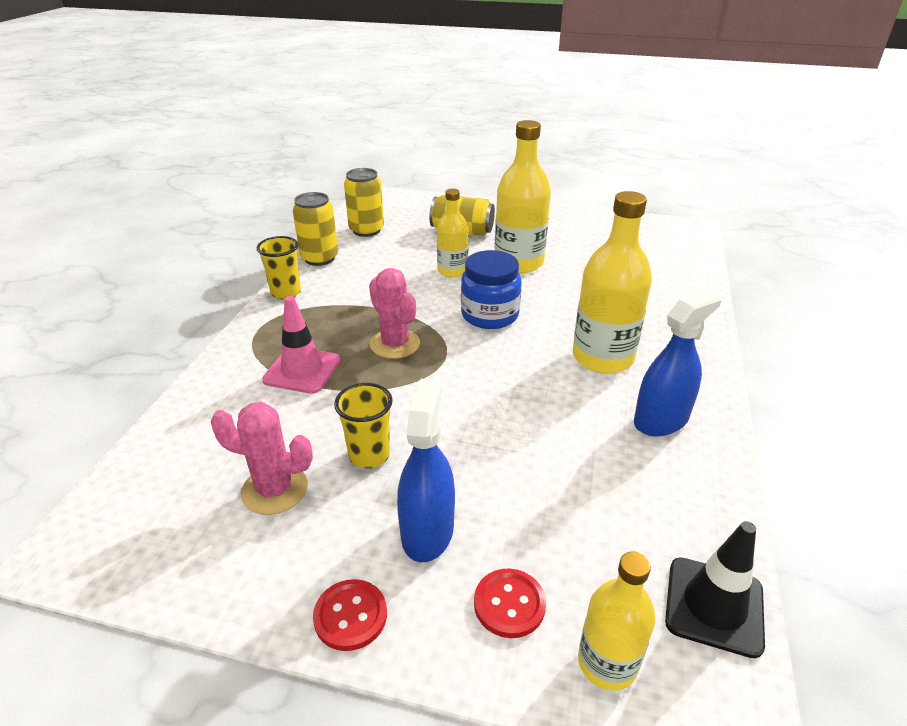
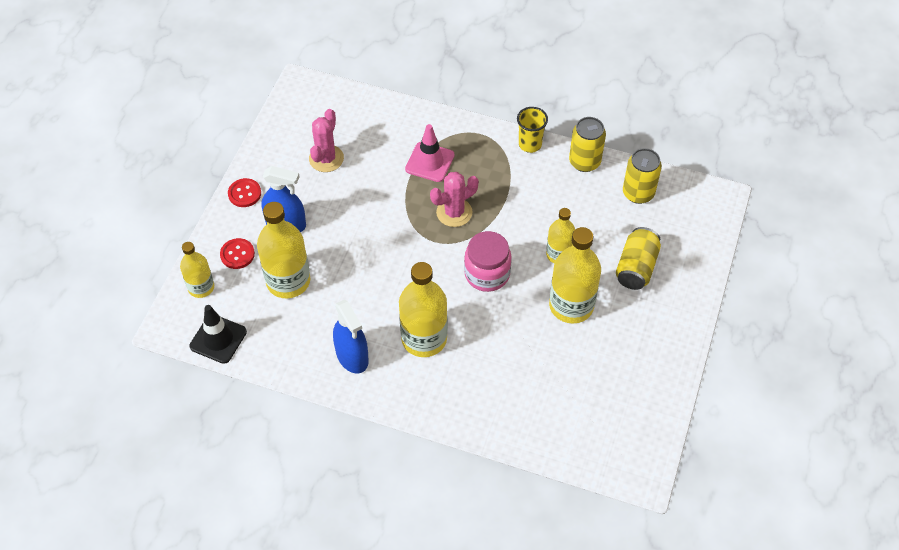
camera: 95 degrees right, 20 degrees up
(369, 455) = (345, 199): yellow cup -> none
(489, 315) = (487, 274): blue jar -> pink jar
(551, 512) = (288, 281): none -> yellow bottle

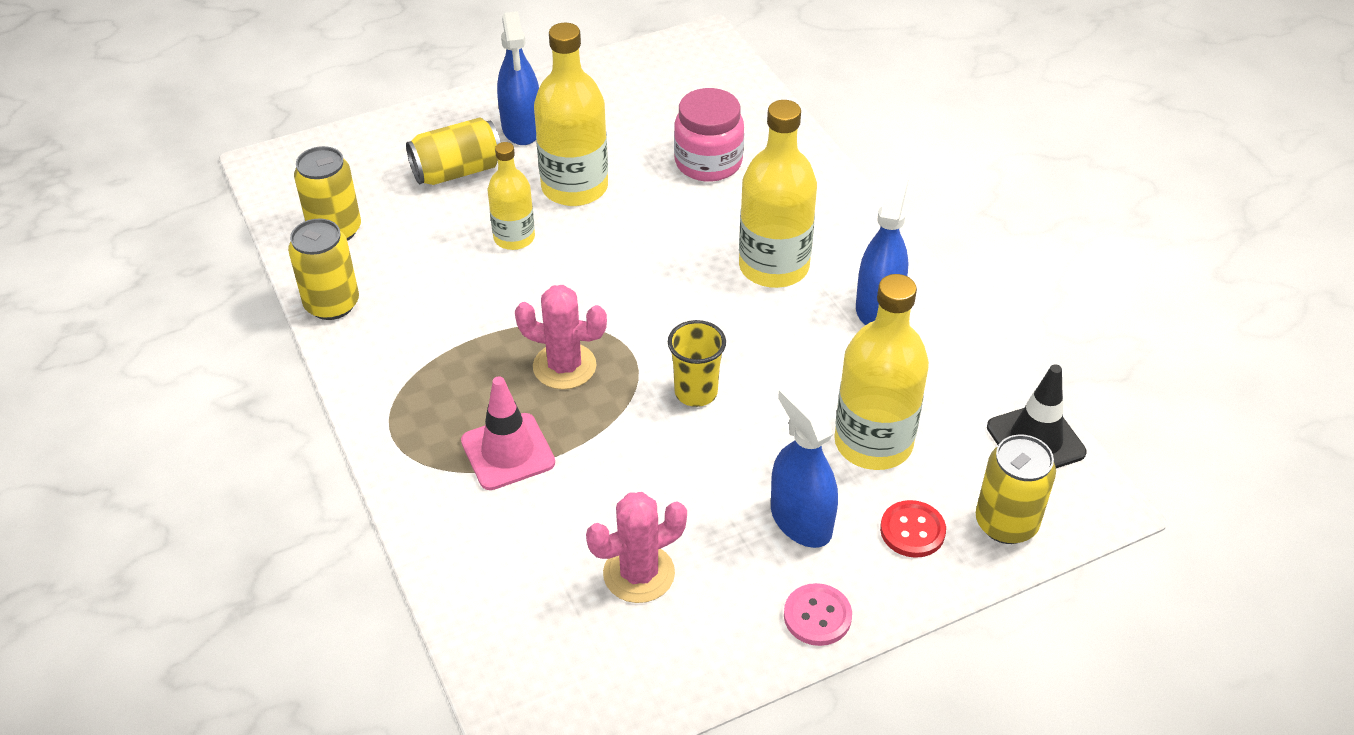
camera: 135 degrees left, 10 degrees down
(201, 287) = (1006, 523): yellow bottle -> yellow can
(244, 193) = (817, 616): red button -> pink button
(487, 274) = (619, 276): pink jar -> pink jar (708, 162)
(530, 144) = (357, 373): yellow cup -> yellow cup (696, 392)
(646, 320) = (522, 128): none -> blue spray bottle

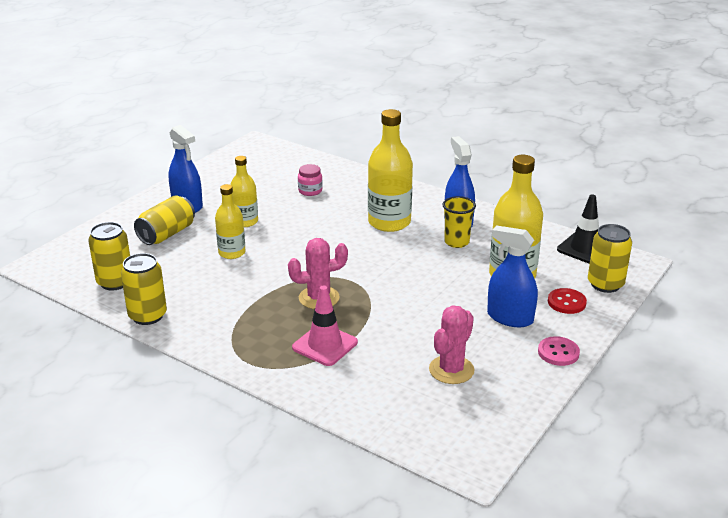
camera: 30 degrees left, 15 degrees down
(574, 187) = (245, 221): yellow bottle -> yellow bottle, size x0.60
(696, 392) = (402, 285): yellow cup -> yellow cup (456, 242)
(708, 162) = (310, 191): pink jar -> pink jar, size x0.58

